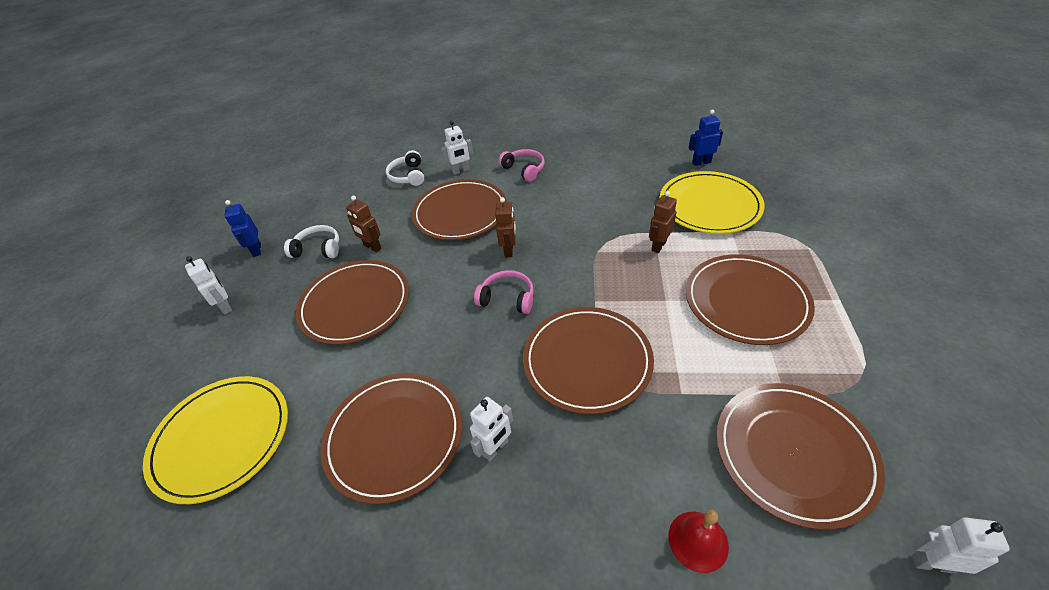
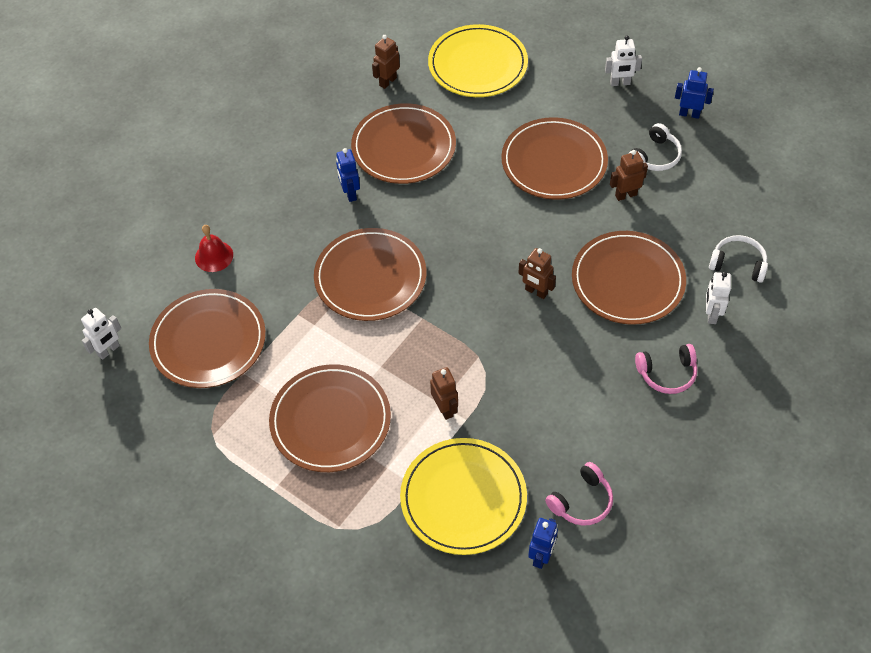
camera: 120 degrees right, 10 degrees up
(281, 527) = (387, 81): none -> brown robot
(496, 448) = (350, 193): white robot -> blue robot
(507, 298) = (475, 261): pink headphones -> pink headphones (581, 501)

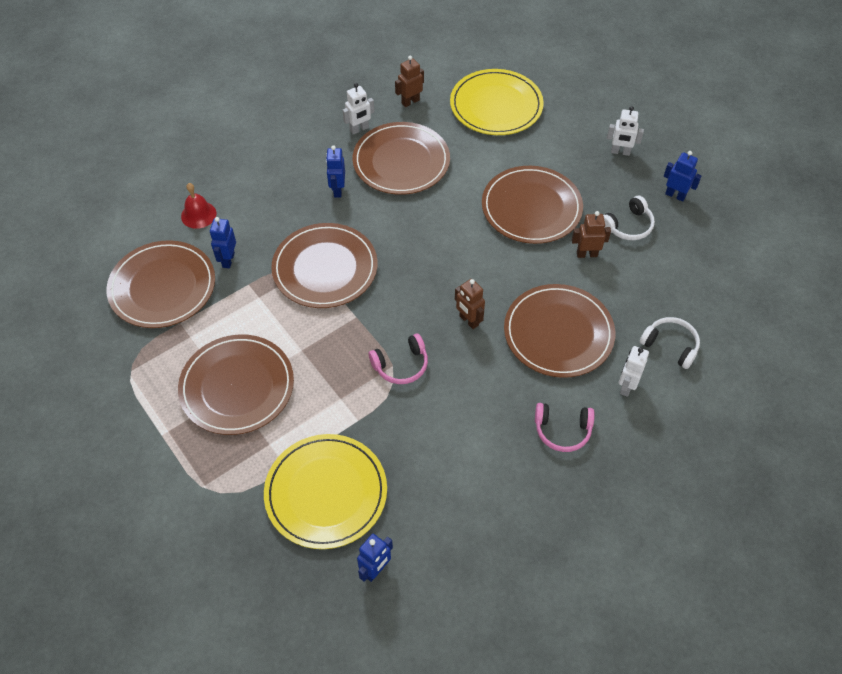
camera: 15 degrees right, 0 degrees up
(109, 350) = (76, 272): white robot -> white robot (359, 129)
(266, 295) = (228, 260): none -> blue robot
(445, 409) = (343, 405): brown robot -> none
(581, 501) = (434, 529): pink headphones -> pink headphones (401, 365)

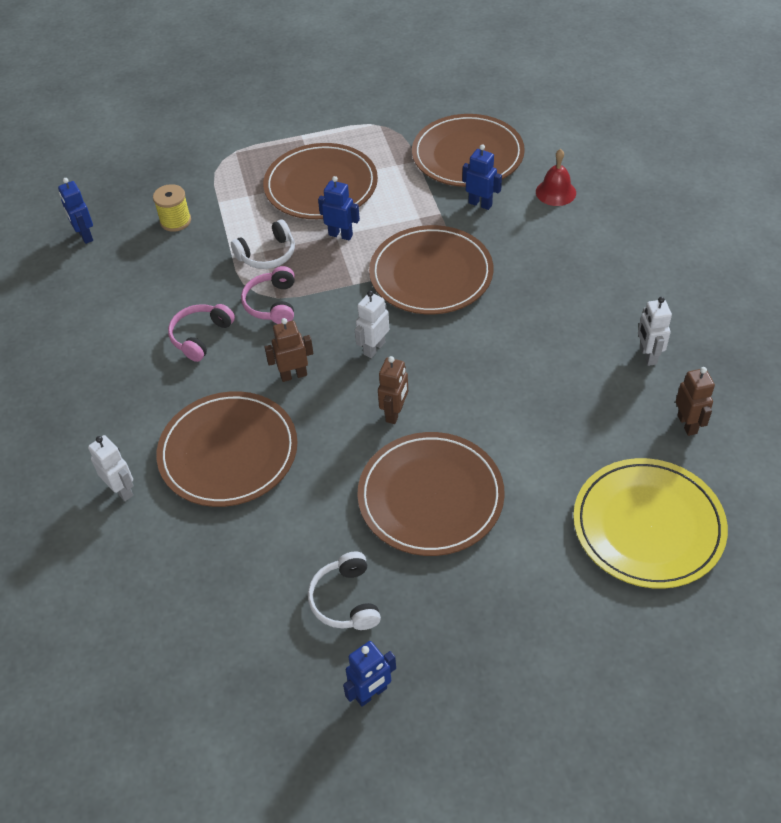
camera: 115 degrees right, 5 degrees down
(326, 493) = (175, 221): yellow plate -> yellow spool
(337, 190) = (545, 310): blue robot -> blue robot (340, 235)
(401, 161) = (571, 382): brown plate -> none
(562, 430) = (113, 410): pink headphones -> pink headphones (201, 336)
(587, 254) = (324, 529): brown robot -> brown robot (395, 413)
(620, 152) = (490, 656): white robot -> white robot (374, 348)
(670, 345) = (142, 561): white headphones -> white headphones (267, 254)

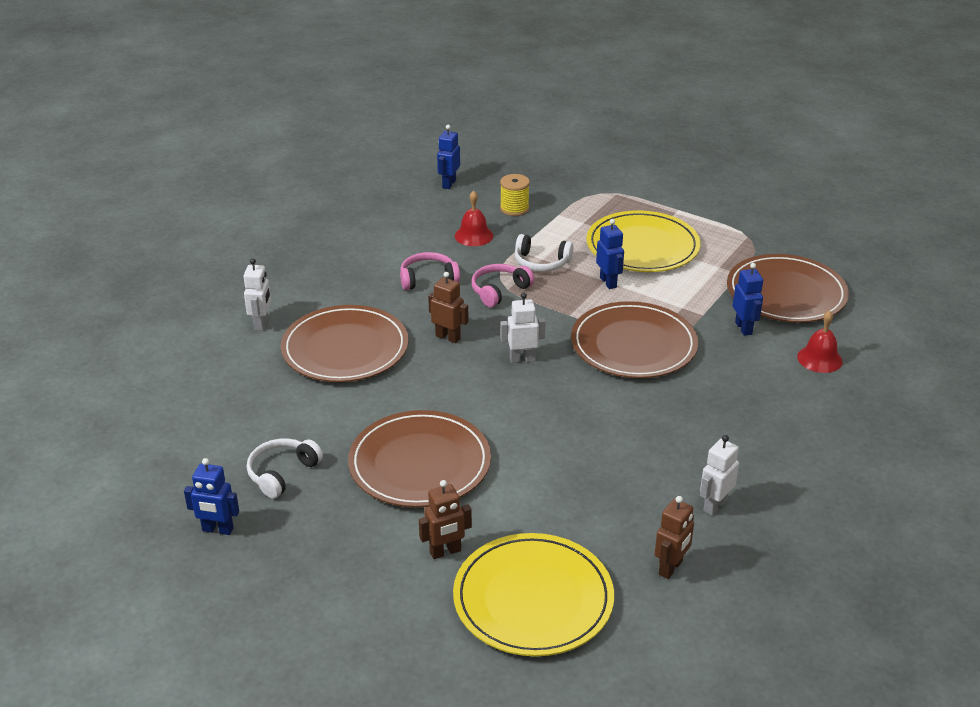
camera: 45 degrees right, 15 degrees down
(179, 269) = (474, 235): none -> red bell
(321, 186) = (642, 246): brown plate -> yellow plate
(395, 413) = (475, 403): brown robot -> brown robot (445, 552)

